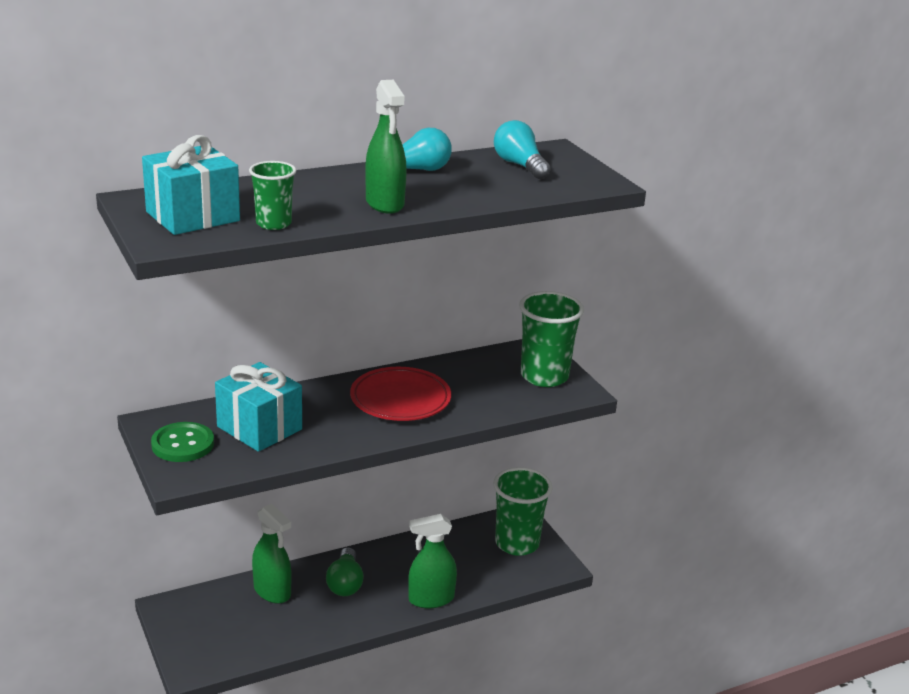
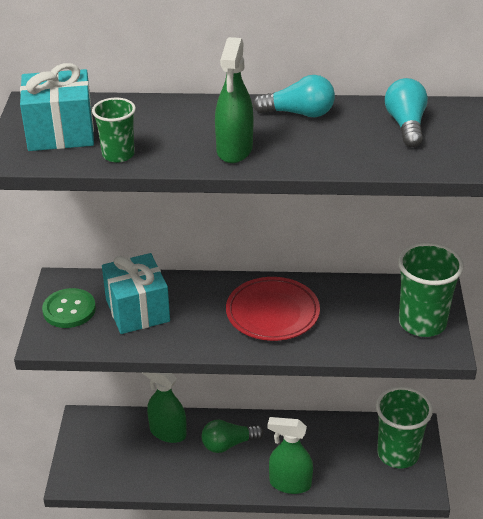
camera: 30 degrees right, 10 degrees up
(272, 591) = (167, 432): green spray bottle -> green spray bottle turned 135 degrees clockwise
(345, 583) = (228, 444): green light bulb -> green light bulb turned 45 degrees clockwise

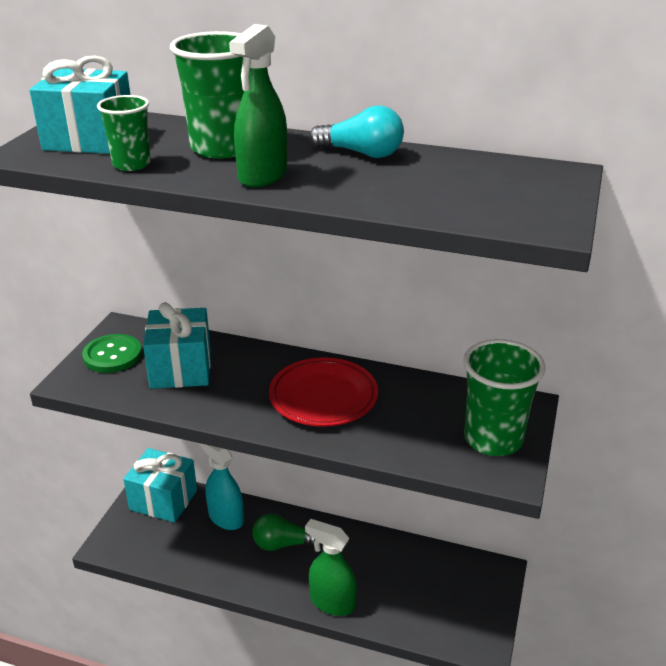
camera: 15 degrees right, 5 degrees down
(103, 429) = (163, 500): none -> turquoise gift
(167, 432) = (226, 517): green spray bottle -> turquoise spray bottle
(398, 454) = (466, 596): green cup -> green cup (221, 148)
(406, 125) = (483, 178): turquoise light bulb -> none

